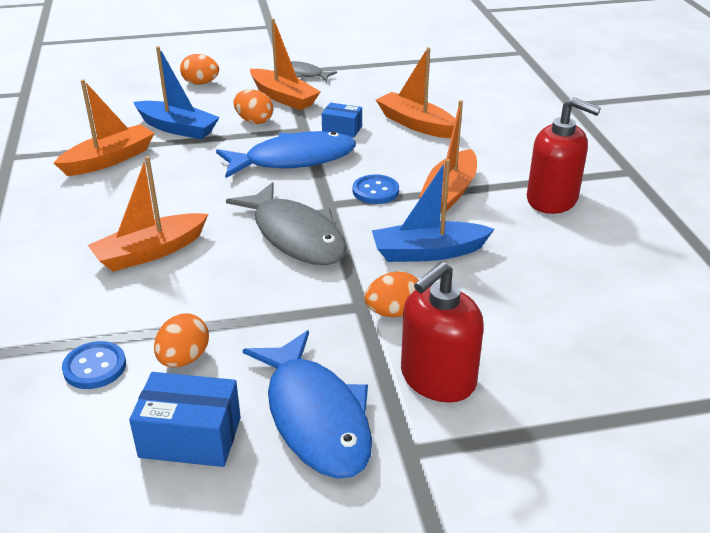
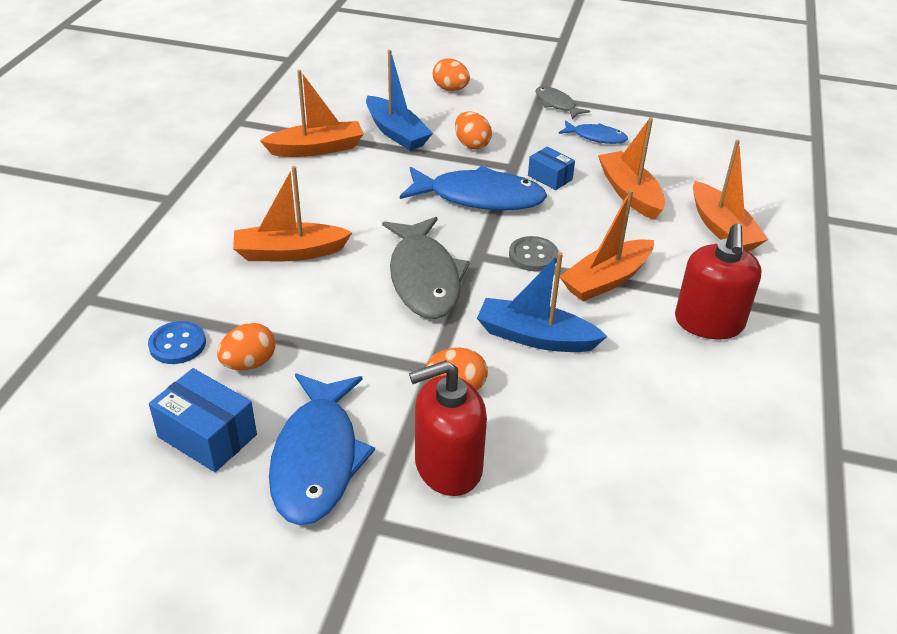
camera: 25 degrees right, 5 degrees up
(283, 98) = (518, 126): orange boat -> orange boat (722, 229)
(355, 90) = (596, 137): none -> blue fish
(375, 191) = (533, 255): blue button -> grey button
(552, 199) = (709, 322): red soap dispenser -> red soap dispenser turned 45 degrees clockwise

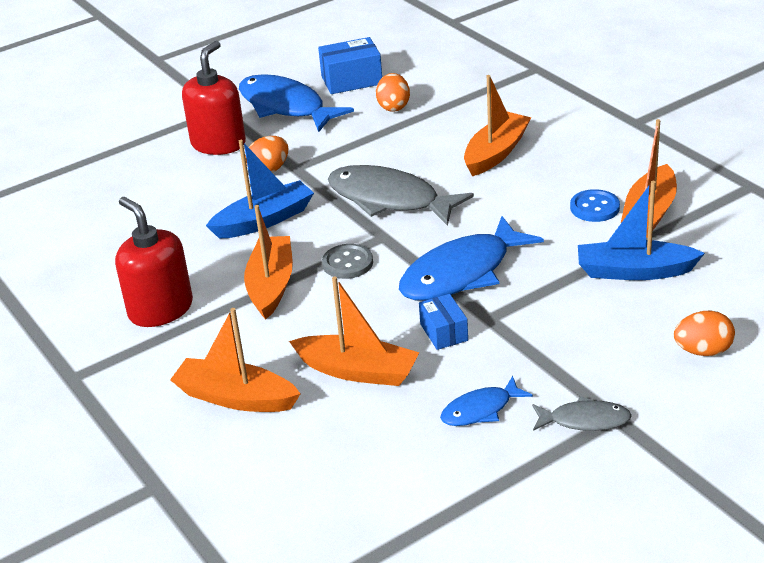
camera: 135 degrees right, 5 degrees down
(177, 344) = (445, 88): blue button -> blue button (594, 207)
(471, 144) = (560, 310): orange egg -> none
(550, 177) = (444, 332): blue box -> blue box turned 75 degrees clockwise

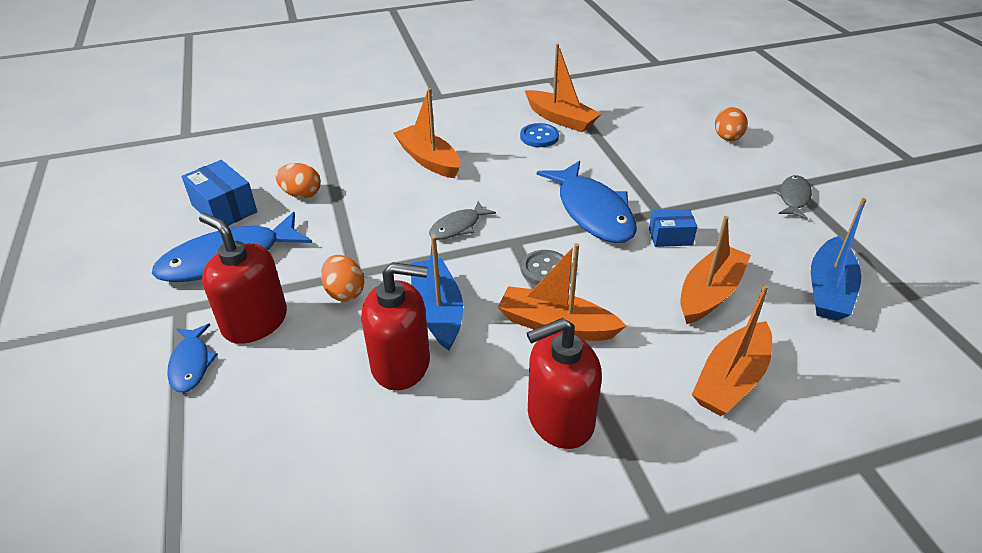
camera: 75 degrees left, 5 degrees up
(196, 220) = (401, 364): none -> red soap dispenser
(351, 80) = (224, 209): blue box -> blue box turned 45 degrees counterclockwise
(389, 199) = (458, 227): grey fish -> grey fish, size x0.52
(480, 410) = (774, 240): blue fish -> blue fish (191, 364)
(634, 271) = (628, 140): blue boat -> blue boat (829, 290)

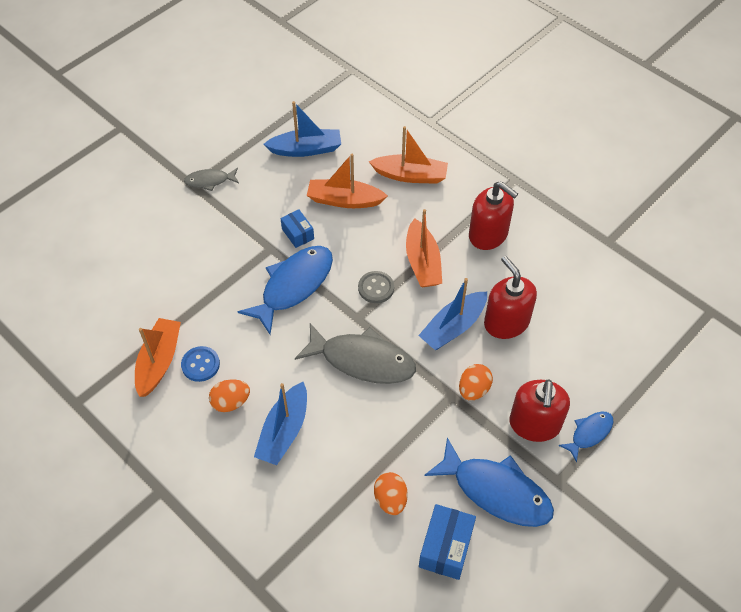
camera: 120 degrees left, 15 degrees up
(429, 160) = (284, 431): orange boat -> blue boat
(458, 227) = (362, 360): grey fish -> grey fish, size x1.93
(727, 138) = (138, 235): orange egg -> orange egg (231, 402)

